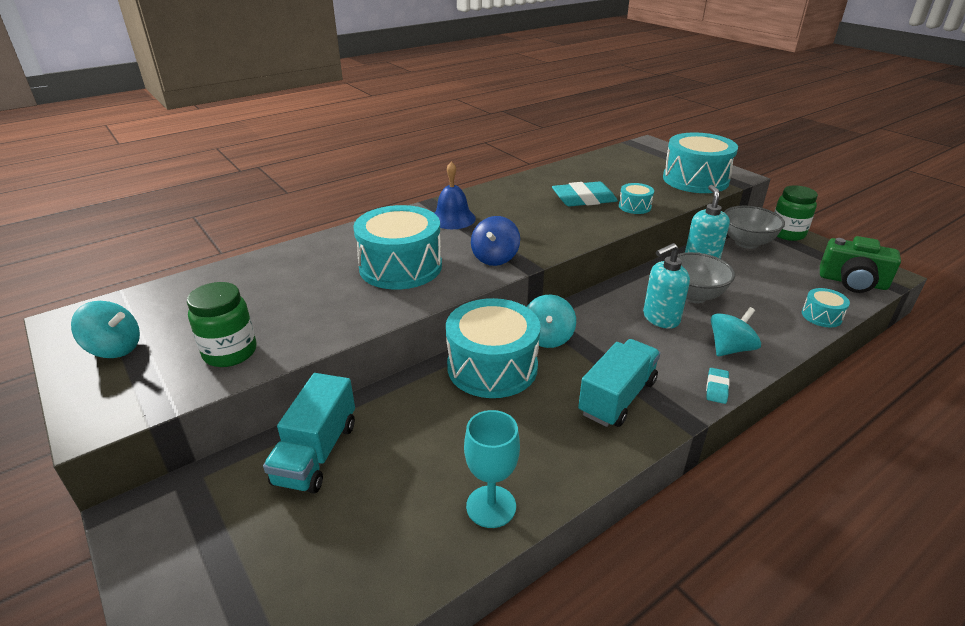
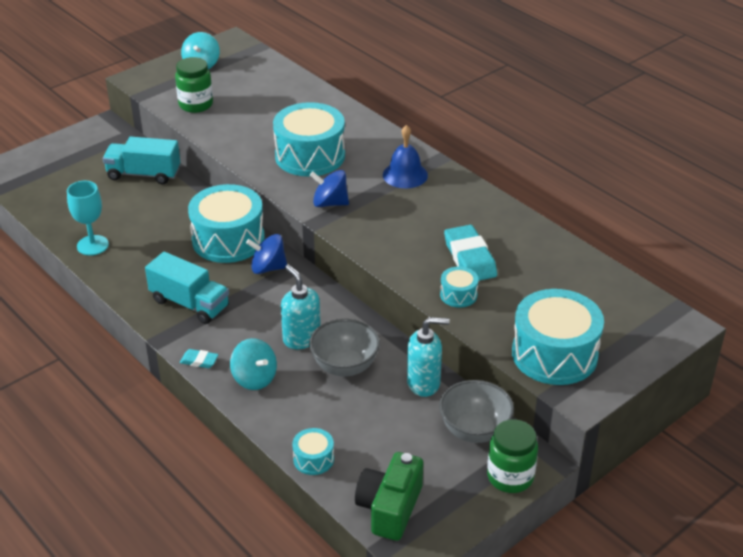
camera: 85 degrees right, 5 degrees up
(548, 337) = (268, 268): turquoise spinning top -> blue spinning top

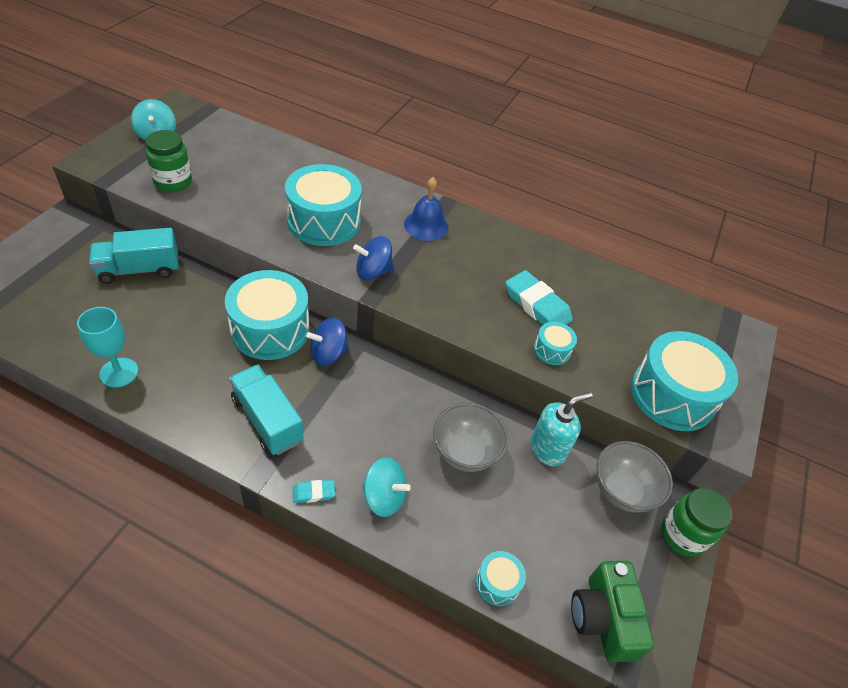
camera: 30 degrees left, 10 degrees up
(190, 303) = (267, 420): turquoise truck -> turquoise truck turned 135 degrees counterclockwise
(301, 338) = (405, 431): turquoise soap dispenser -> none

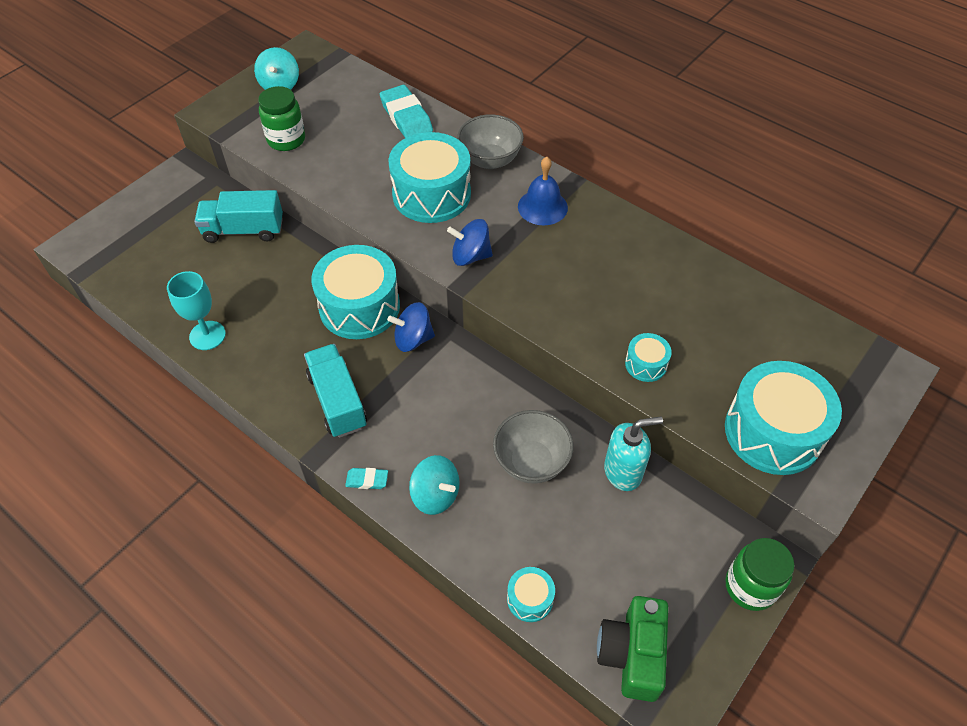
camera: 20 degrees right, 5 degrees up
(537, 305) = (644, 311): turquoise eraser -> turquoise eraser (406, 117)
(622, 491) = (695, 528): grey bowl -> grey bowl (490, 160)

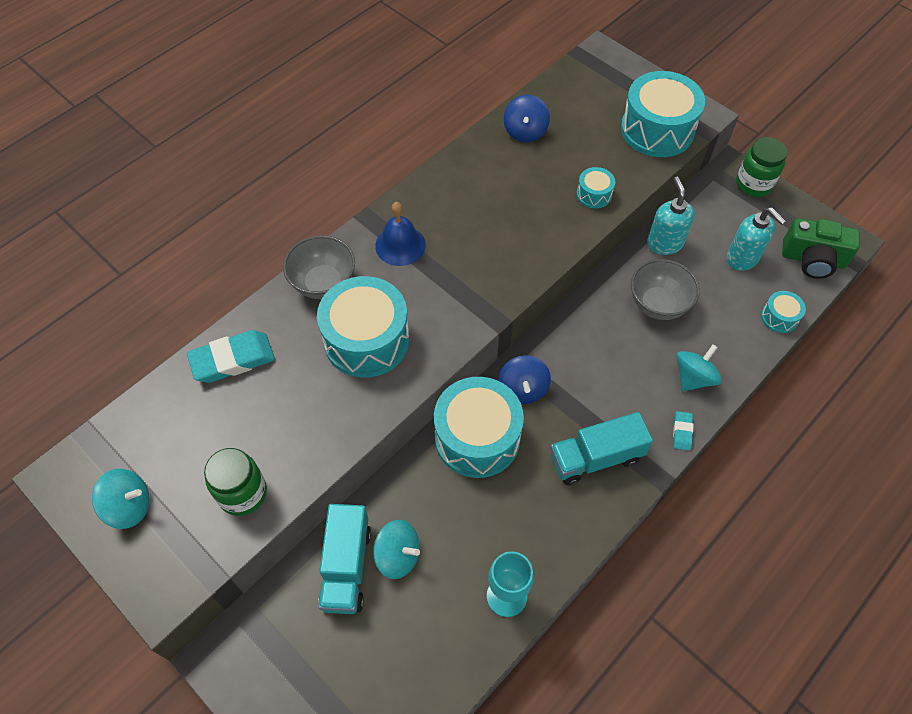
camera: 85 degrees left, 5 degrees up
(250, 261) = (398, 555): none -> turquoise spinning top
(470, 256) = (460, 310): blue spinning top -> blue spinning top (525, 132)
(617, 562) = (742, 258): none -> turquoise soap dispenser

